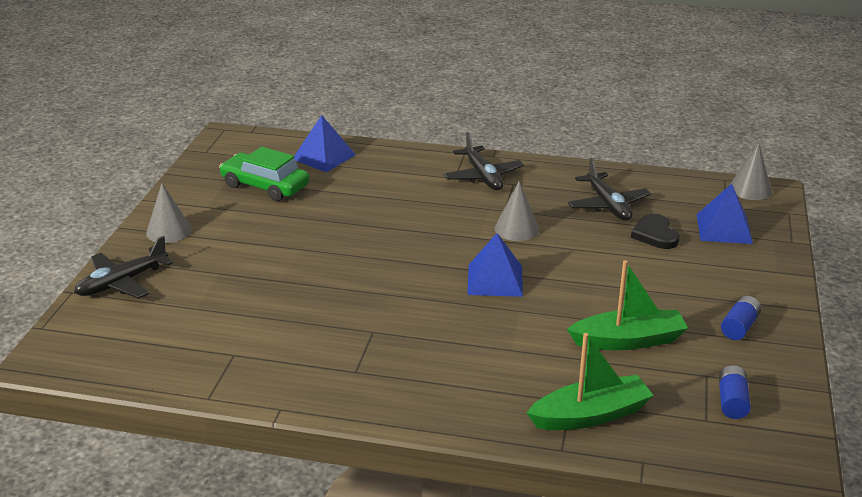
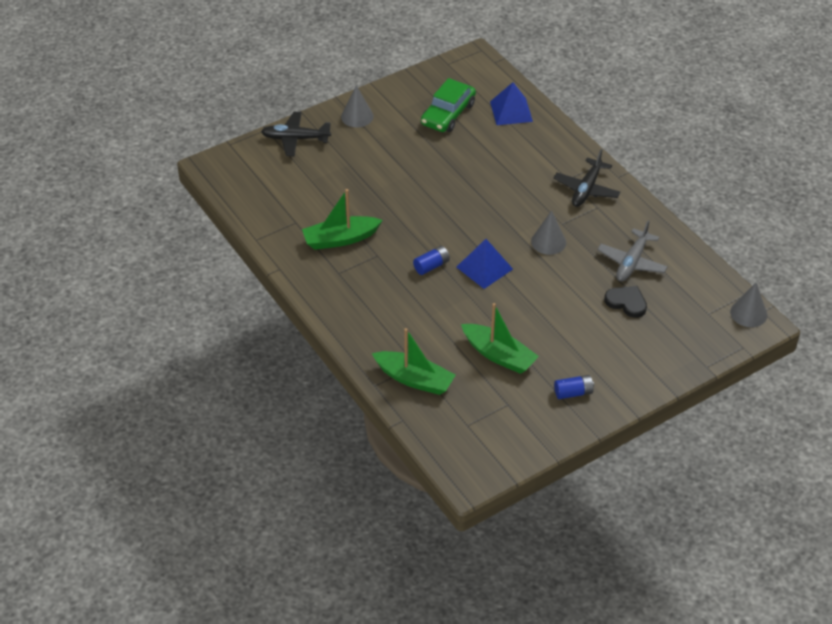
camera: 45 degrees right, 15 degrees up
(265, 186) = (448, 114): green car -> green car turned 135 degrees counterclockwise
(310, 340) = (340, 239): none -> green boat
(608, 205) = (632, 262): black plane -> grey plane
(655, 234) = (626, 302): black heart -> black heart turned 90 degrees clockwise
(724, 229) = (678, 328): blue pyramid -> none
(732, 402) = (496, 427): blue battery -> blue battery (431, 266)

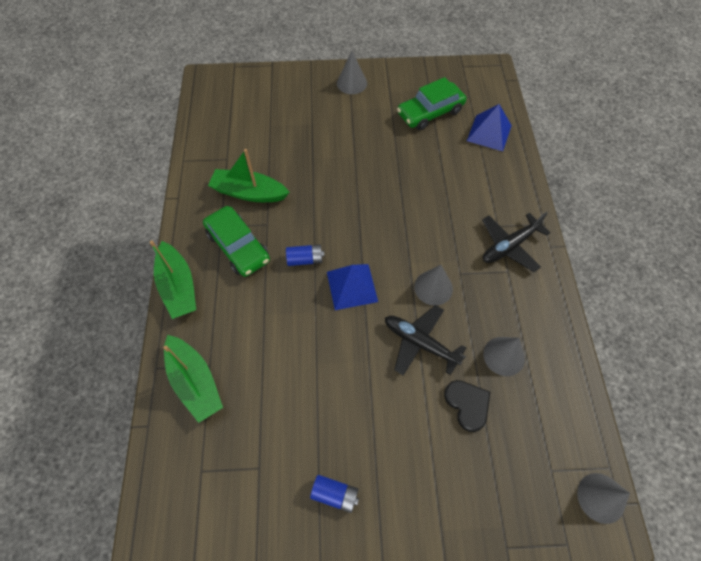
camera: 30 degrees right, 15 degrees up
(295, 139) = (287, 82): black plane -> black plane (419, 343)
(367, 281) = (238, 247): none -> green car
(499, 355) = (293, 399): green boat -> green boat (178, 287)
(632, 262) = (504, 356): grey plane -> grey cone

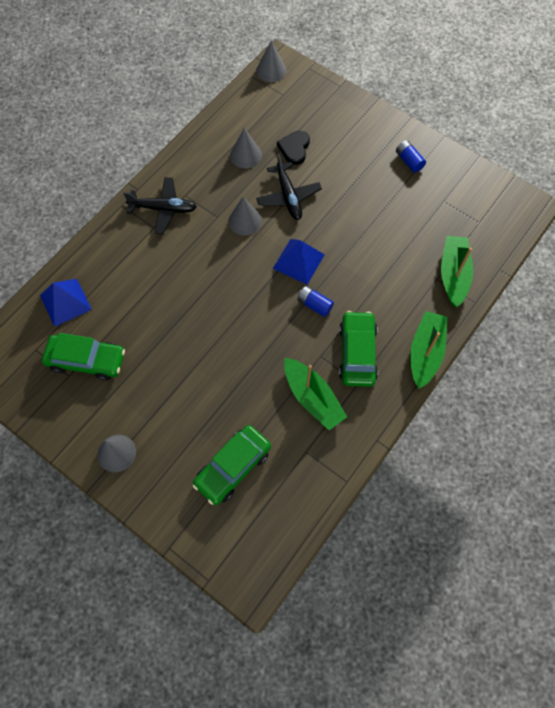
camera: 140 degrees left, 5 degrees up
(270, 121) = (233, 467): none -> green car

